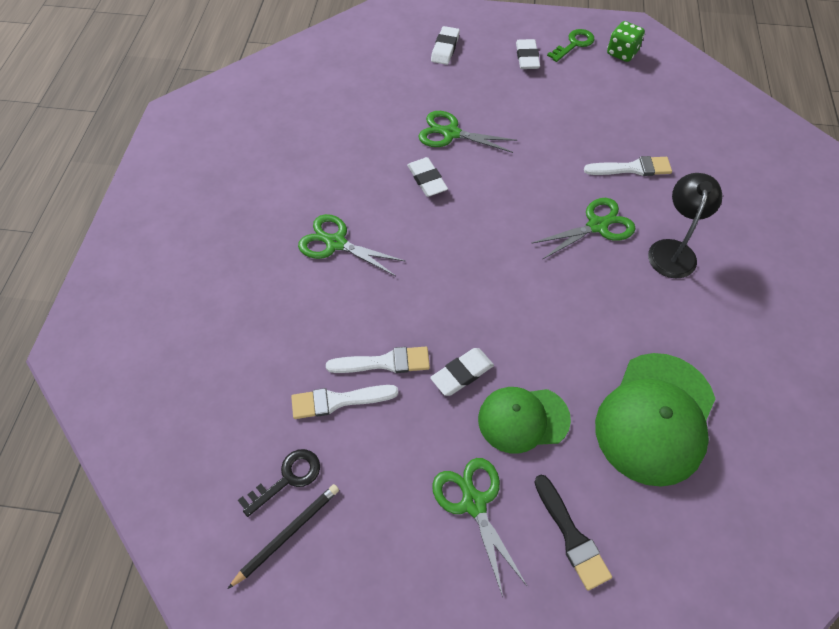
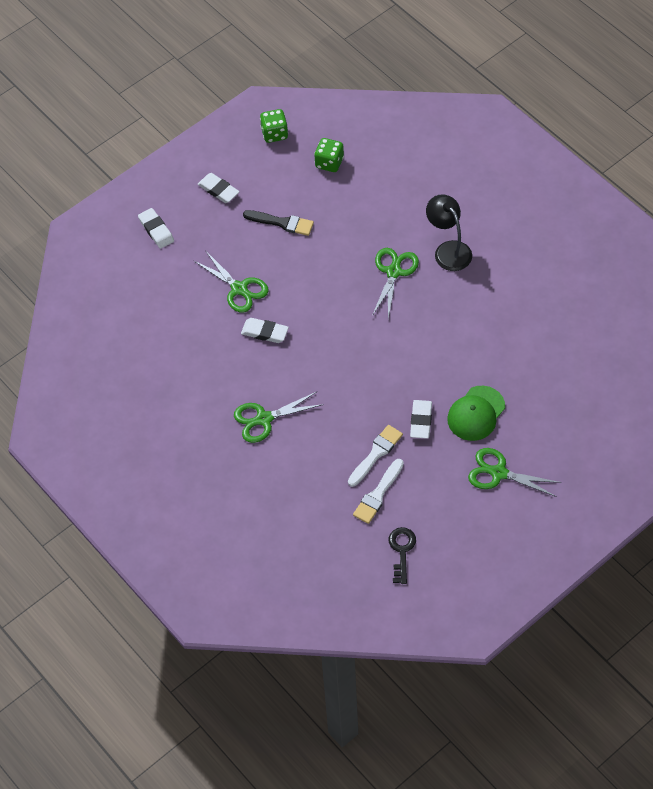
camera: 45 degrees left, 0 degrees up
(287, 534) = (433, 571): black pencil -> none
(450, 133) = (239, 289): green scissors -> green scissors turned 105 degrees counterclockwise
(571, 536) = (556, 443): black brush -> black brush (282, 223)
(574, 44) = (236, 153): green key -> none
(632, 168) = (372, 216): white brush -> none
(643, 103) = (329, 163): none -> green dice
(655, 418) = (534, 352): green cap -> none

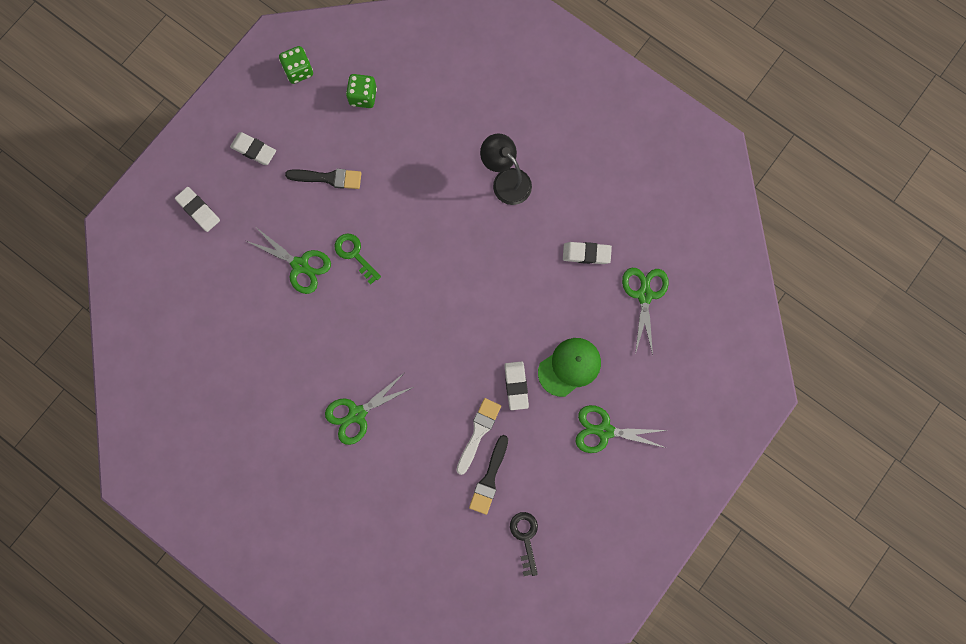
camera: 15 degrees left, 20 degrees up
(264, 332) = (337, 312): white eraser -> white eraser (586, 254)
(292, 288) = (354, 255): none -> green key
(378, 494) = (489, 478): white brush -> black brush
(393, 272) = (455, 216): green scissors -> green scissors (644, 295)
(476, 413) = (569, 367): green cap -> green cap turned 150 degrees counterclockwise

